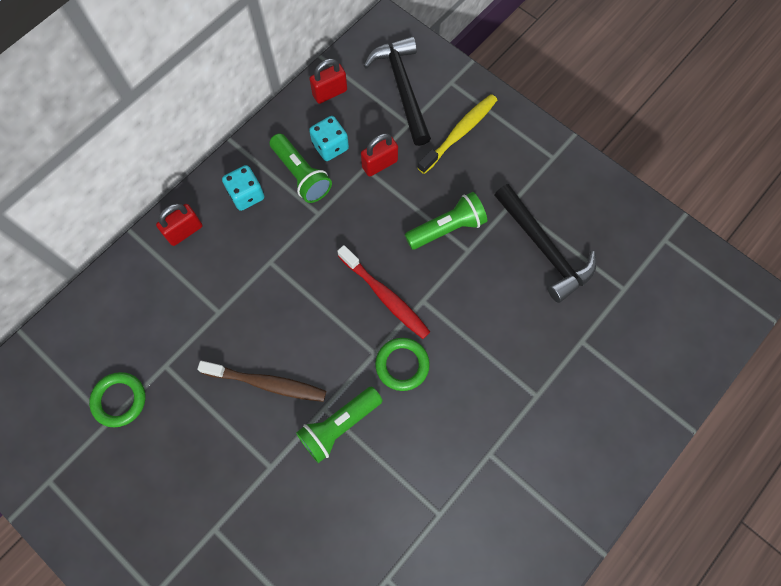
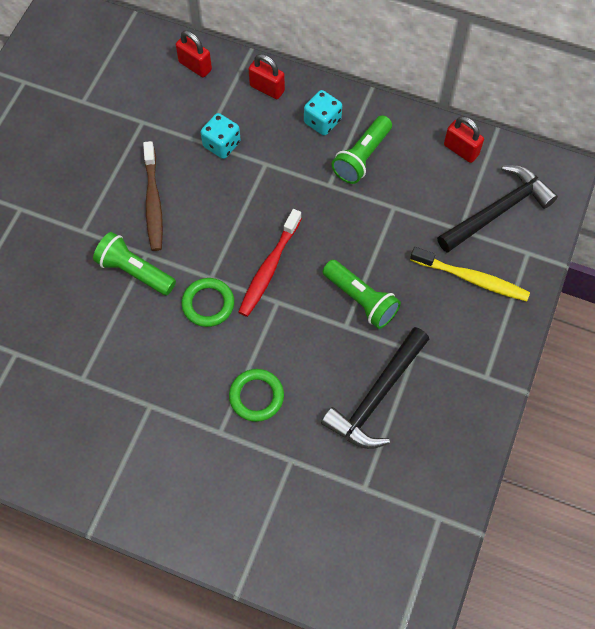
camera: 70 degrees right, 5 degrees down
(119, 400) = (102, 102): green ring -> green ring (256, 396)
(330, 146) = (403, 170): turquoise dice -> turquoise dice (221, 144)
(379, 164) = (403, 218): red padlock -> red padlock (195, 66)

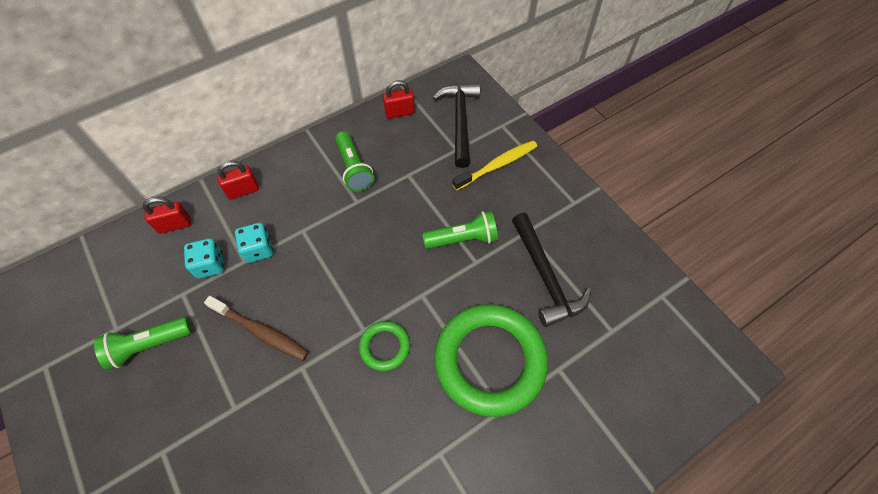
camera: 55 degrees left, 5 degrees down
(135, 271) = (309, 387): green flashlight -> green flashlight (149, 345)
(256, 396) = (489, 361): green ring -> green ring, size x2.16
(269, 268) = (390, 282): red toothbrush -> none
(322, 121) = (304, 174): turquoise dice -> turquoise dice (210, 265)

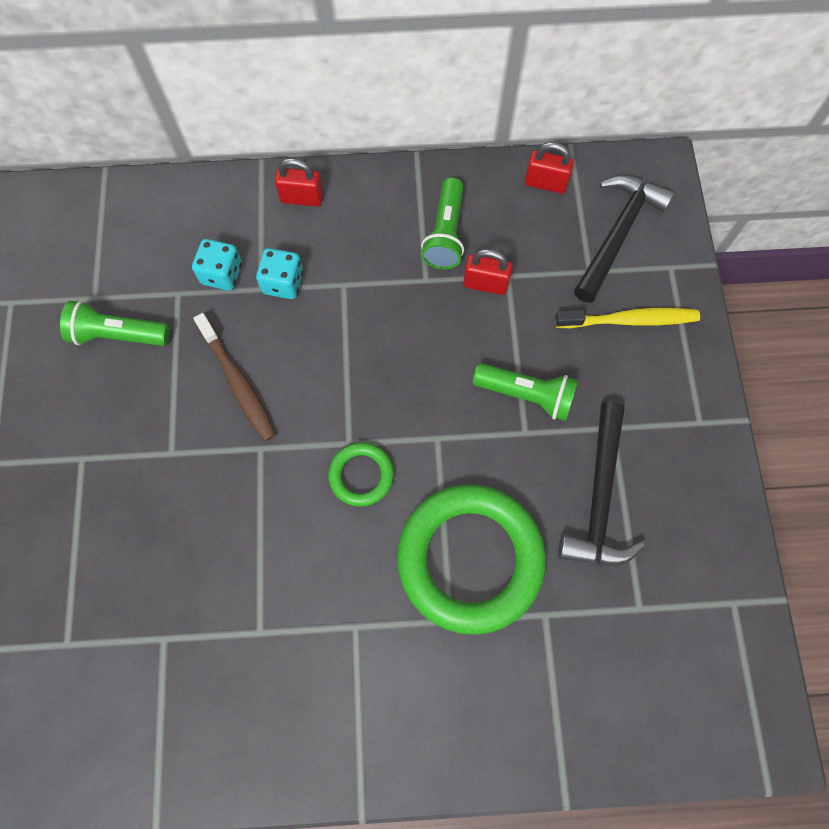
camera: 30 degrees right, 10 degrees up
(175, 225) = (207, 204): red padlock -> red padlock (485, 284)

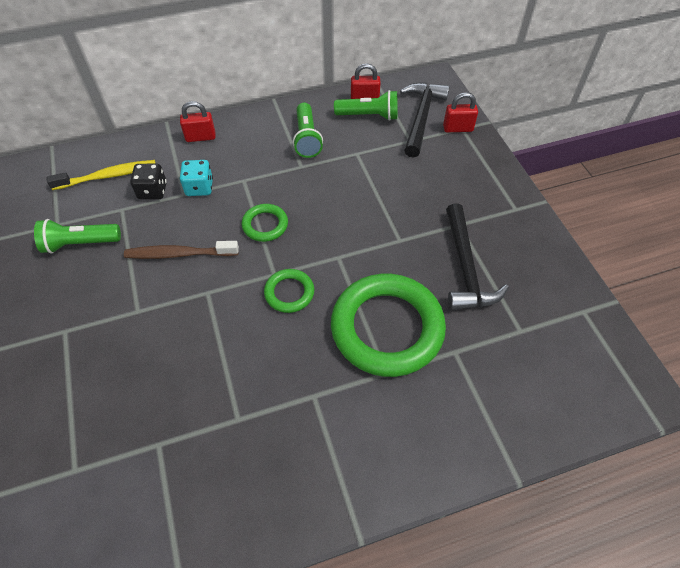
camera: 15 degrees left, 15 degrees down
(222, 274) = (152, 191): turquoise dice -> black dice
(237, 382) = (180, 254): brown toothbrush -> brown toothbrush turned 135 degrees clockwise
(355, 364) = (265, 225): none -> green ring
(485, 284) = (343, 161): red padlock -> red padlock (458, 128)
(526, 395) = (393, 218): green flashlight -> green flashlight (369, 116)
(629, 320) = (446, 162): yellow toothbrush -> yellow toothbrush (107, 176)

